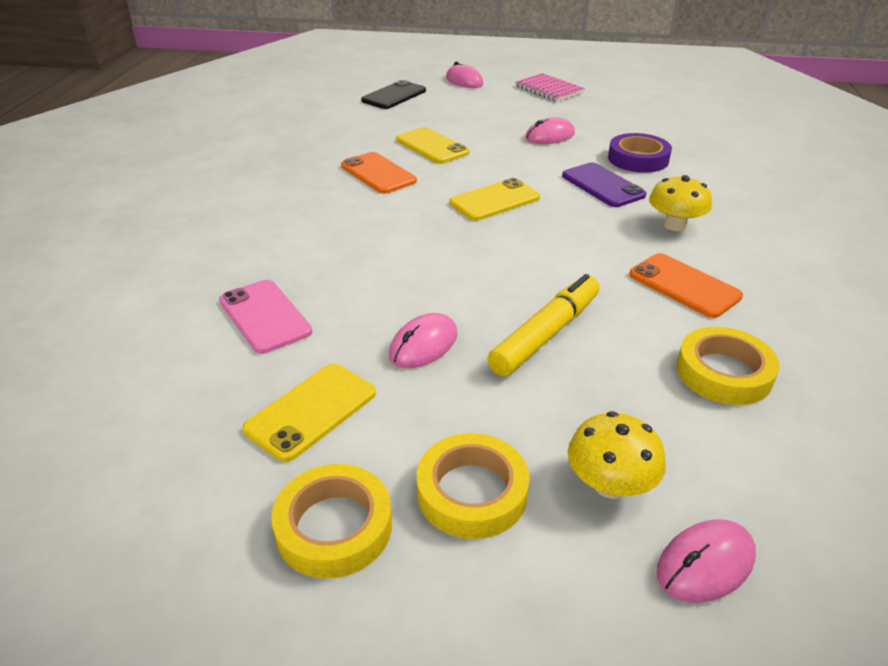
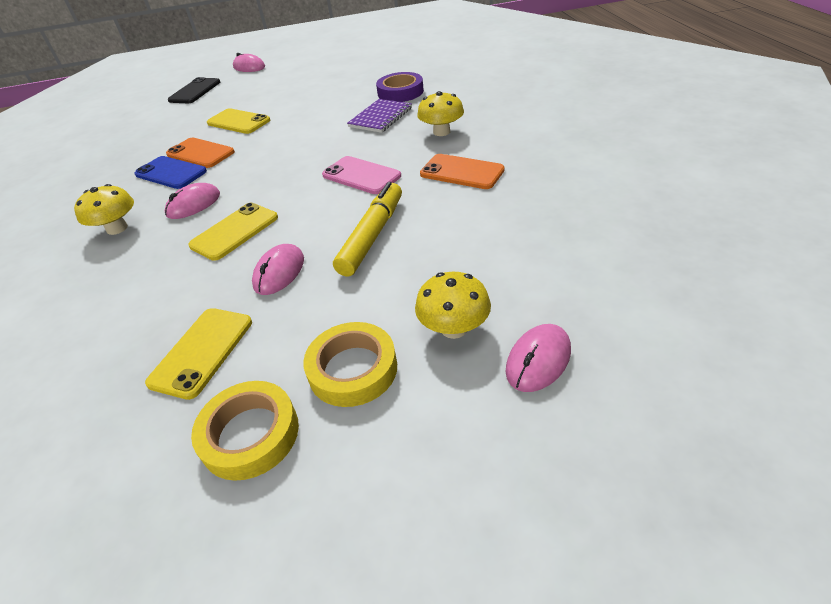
camera: 15 degrees left, 5 degrees up
(264, 237) = (117, 228): none -> yellow mushroom
(265, 316) = (137, 290): pink phone -> pink phone (361, 176)
(339, 188) = (171, 173): none -> blue phone
(494, 200) = (301, 149): yellow phone -> yellow phone (235, 231)
(549, 89) = (318, 58): pink notebook -> none
(549, 136) = (329, 92): pink mouse -> pink mouse (193, 204)
(602, 185) = (380, 117): purple phone -> purple notebook
(723, 372) = (508, 224): yellow tape -> none

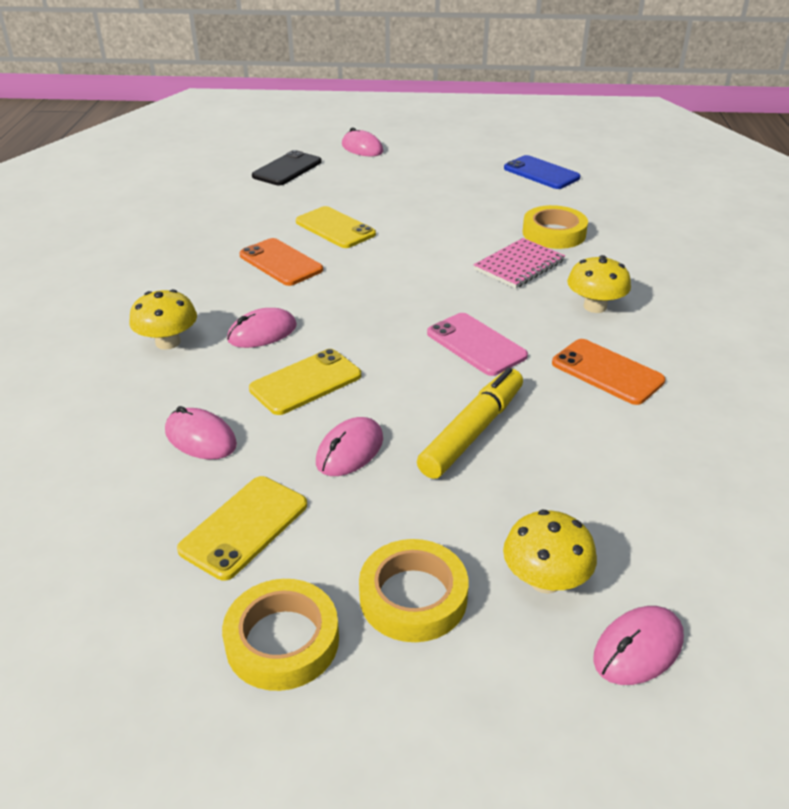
camera: 10 degrees right, 5 degrees down
(154, 293) = (200, 438): none -> pink mouse
(171, 173) = (241, 282): blue phone -> blue phone (541, 173)
(380, 117) = (519, 265): purple notebook -> pink notebook
(400, 92) = (554, 233): purple tape -> yellow tape

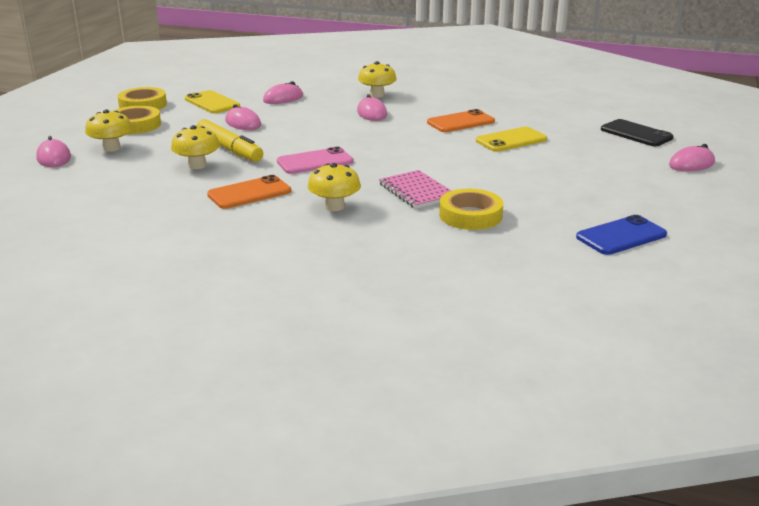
camera: 105 degrees right, 10 degrees down
(306, 382) = (311, 119): yellow phone -> none
(553, 445) = (197, 165): none -> yellow mushroom

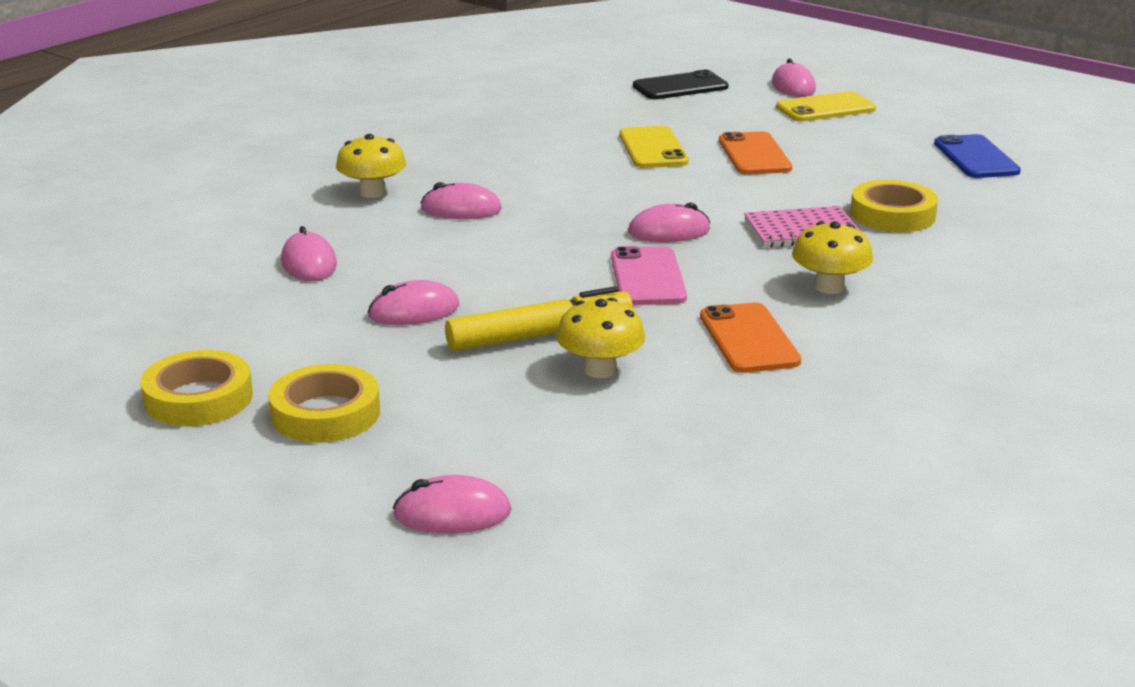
camera: 70 degrees left, 0 degrees up
(112, 148) = (445, 446): yellow mushroom -> none
(212, 103) = (263, 327): yellow phone -> yellow phone (825, 108)
(383, 159) = (669, 231): none -> pink mouse
(460, 122) = (556, 162): orange phone -> orange phone (754, 155)

